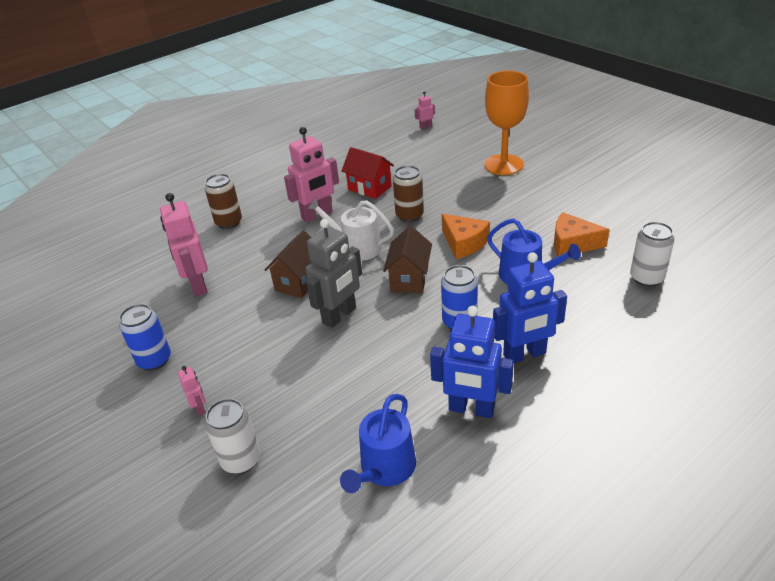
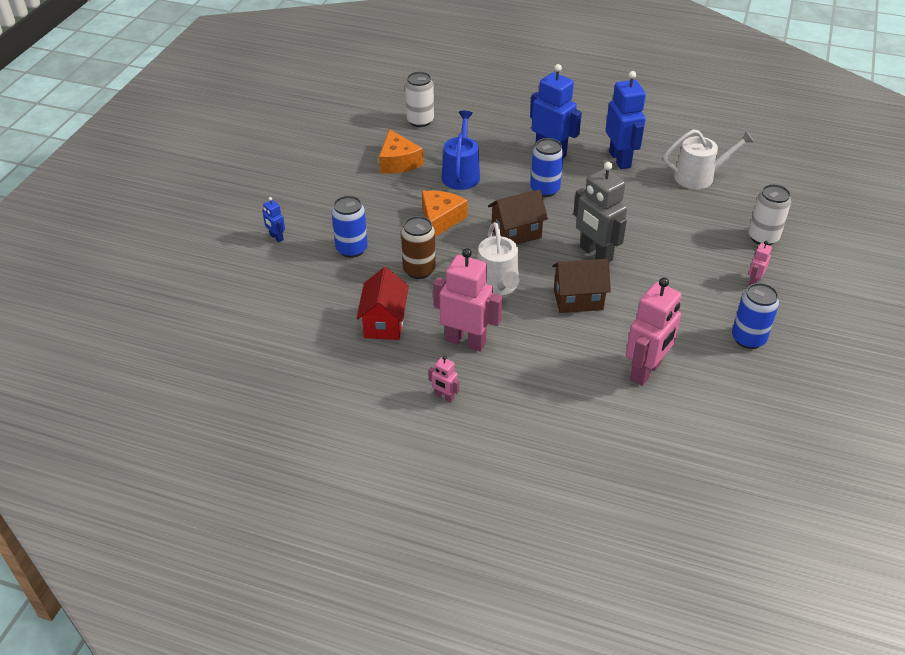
camera: 125 degrees left, 5 degrees up
(229, 222) = (534, 413): brown can -> none
(339, 316) = (595, 254): grey robot -> grey robot turned 135 degrees counterclockwise
(385, 469) = (699, 177): blue watering can -> white watering can
(425, 127) = (202, 334): pink robot -> pink robot (444, 397)
(462, 192) = (351, 249): none -> blue can
(503, 165) = (276, 237): orange goblet -> blue robot

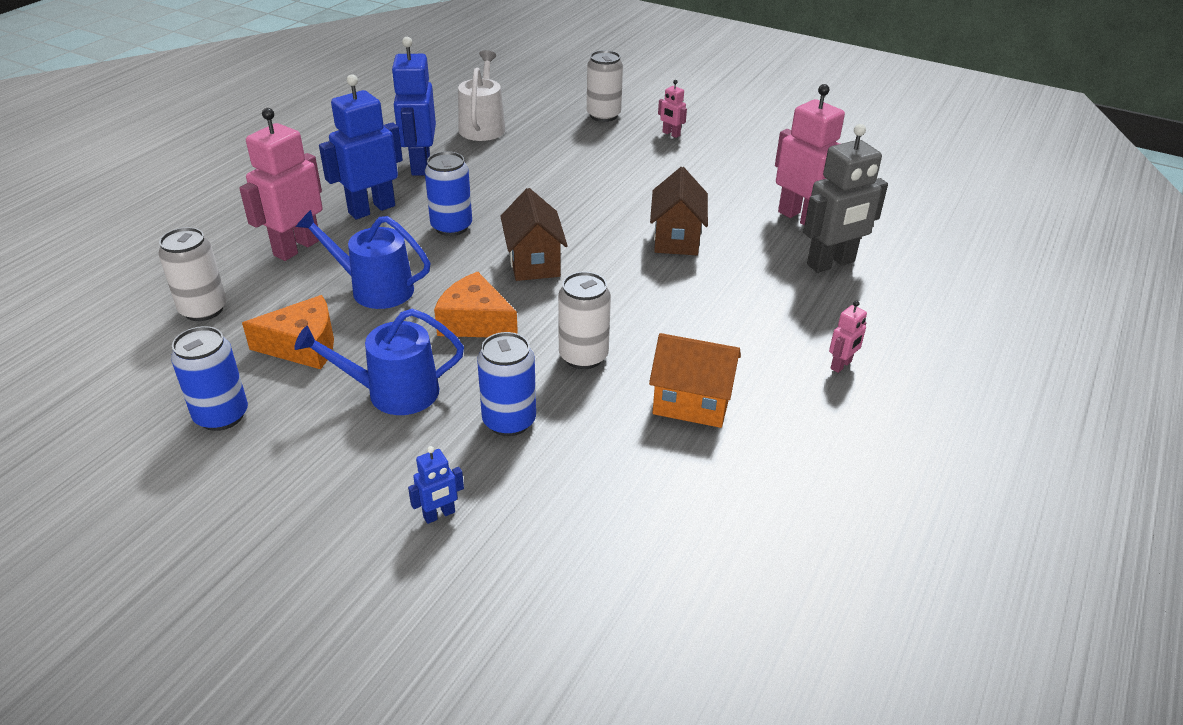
camera: 80 degrees left, 5 degrees down
(366, 202) = (394, 392): none -> blue watering can
(384, 323) = (691, 403): red house -> orange house
(419, 270) = (583, 356): brown can -> white can
(465, 341) = (739, 334): pink robot -> pink robot (296, 248)
(498, 285) = (634, 292): white watering can -> none
(595, 254) = (596, 213): grey robot -> grey robot (831, 263)
(620, 159) = (420, 165): blue robot -> blue robot turned 90 degrees counterclockwise
(748, 339) = (756, 154): blue can -> blue can (221, 416)

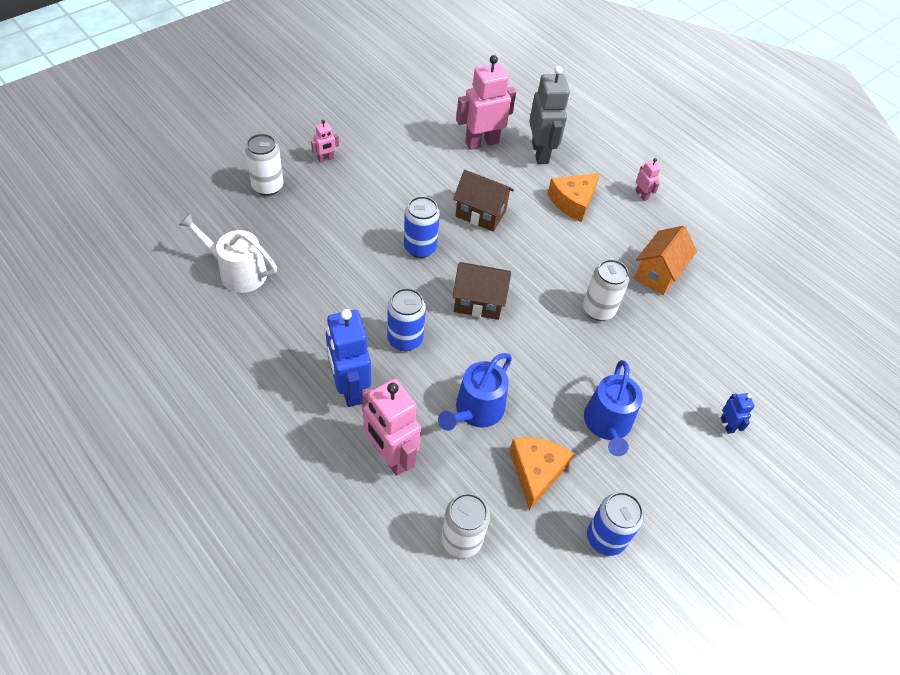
camera: 75 degrees left, 15 degrees up
(420, 165) = (287, 336): blue robot -> none
(475, 322) = (541, 358): orange cheese -> orange cheese (573, 202)
(509, 421) = (652, 367): blue can -> blue can (420, 248)

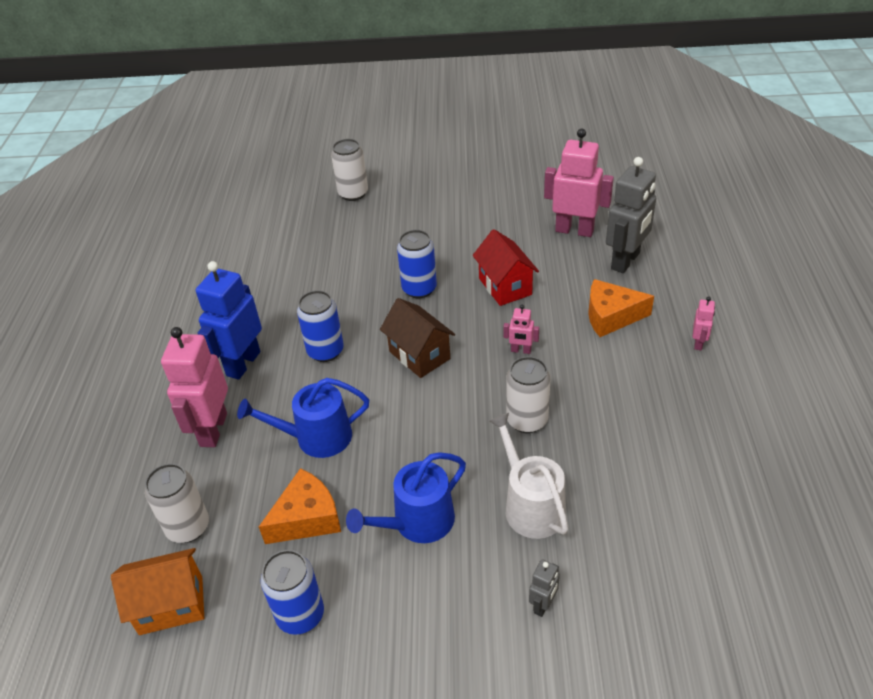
camera: 50 degrees right, 10 degrees down
(237, 272) = (263, 243): white watering can -> white watering can (530, 505)
(325, 159) = (420, 191): pink robot -> pink robot (521, 350)
(480, 214) = (505, 286): brown house -> red house
(658, 274) = (631, 422): orange house -> orange house (171, 605)
(727, 425) = (543, 605): blue robot -> grey robot

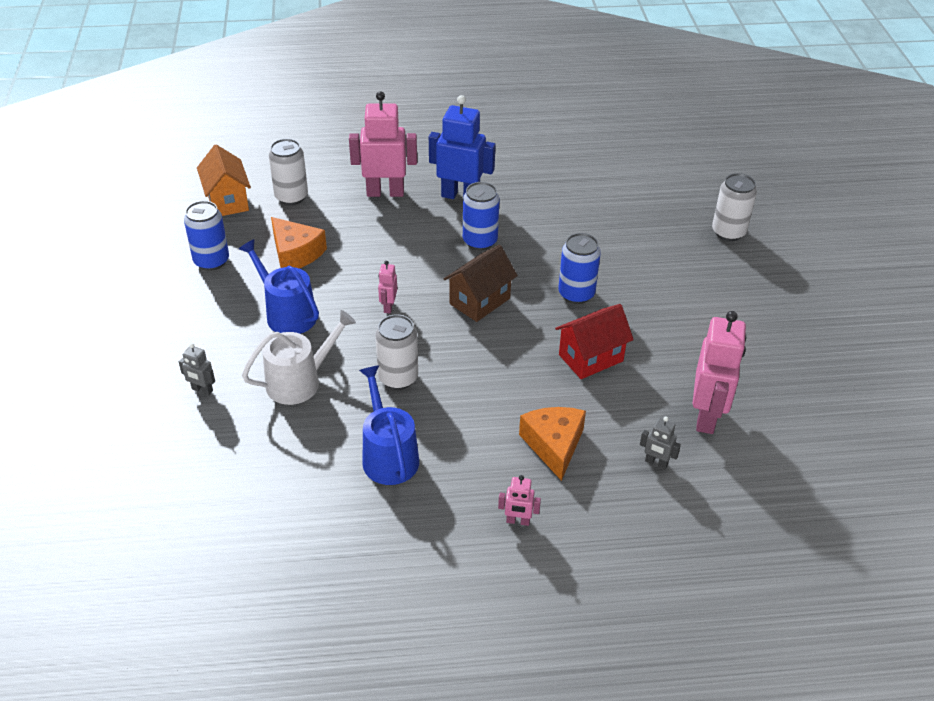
camera: 80 degrees right, 0 degrees up
(316, 437) = (377, 248): blue watering can -> blue watering can (388, 456)
(521, 350) = (492, 372): pink robot -> pink robot (388, 307)
(626, 261) = (656, 463): grey robot -> grey robot, size x0.46

